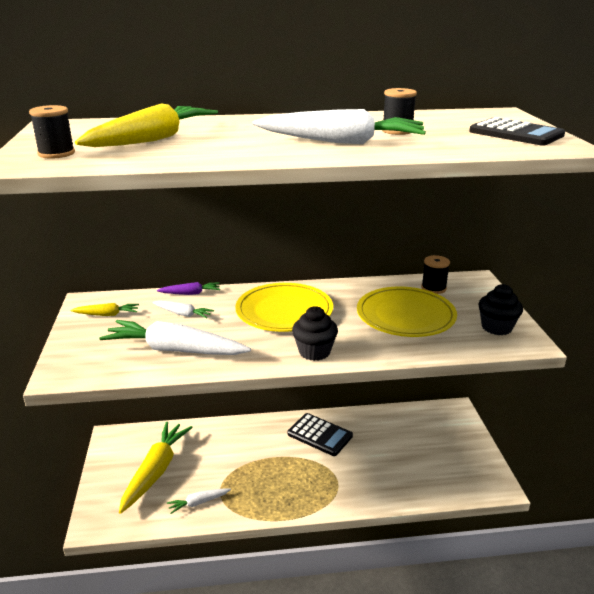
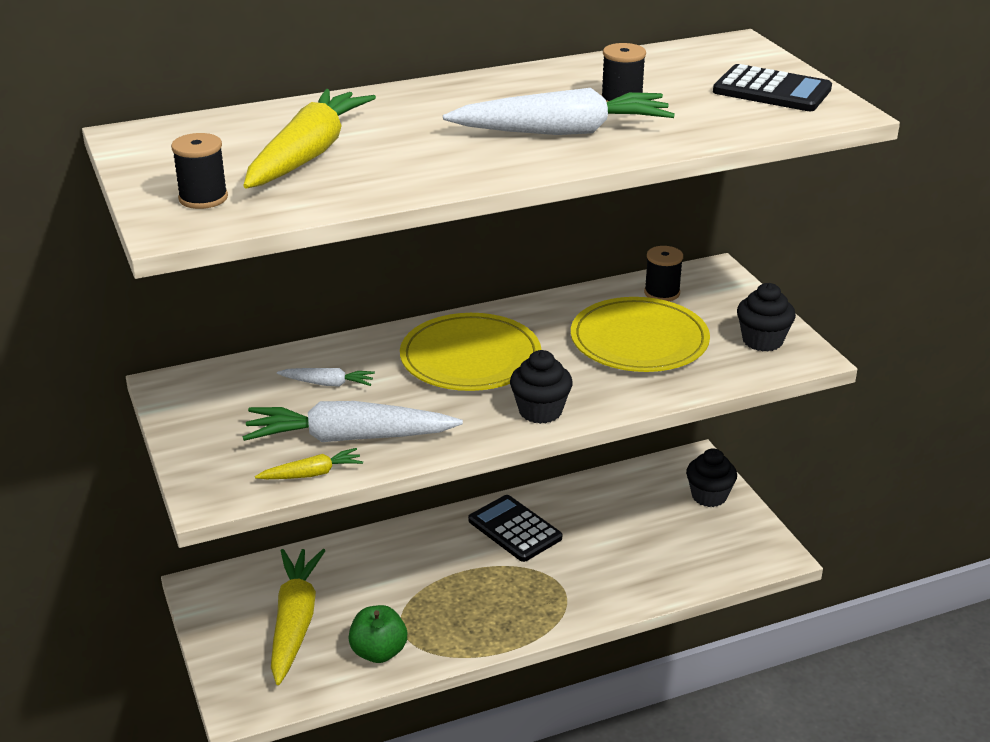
camera: 15 degrees left, 5 degrees up
(107, 314) = (215, 401): yellow carrot -> yellow carrot (312, 474)
(190, 293) = (319, 350): purple carrot -> none
(198, 503) = (379, 652): white carrot -> green apple
(320, 435) = (514, 529): black calculator -> black calculator turned 150 degrees counterclockwise
(458, 435) = (709, 496): none -> black cupcake

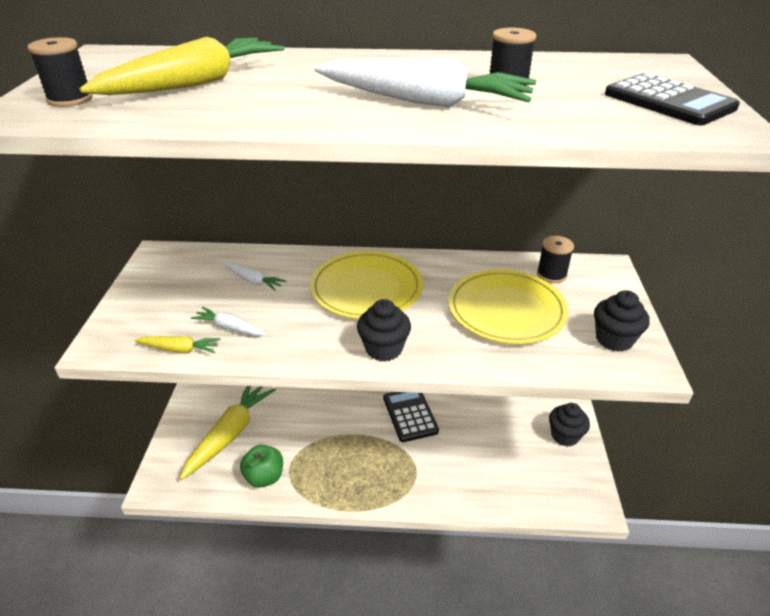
camera: 25 degrees right, 5 degrees up
(349, 438) = (230, 328): white carrot -> white carrot, size x0.48

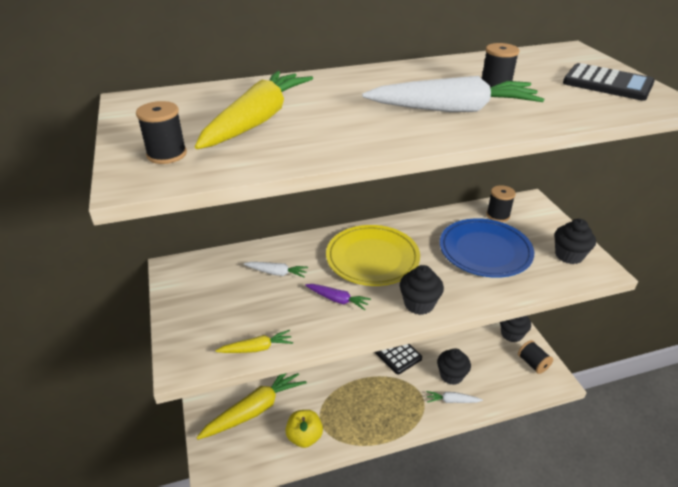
camera: 20 degrees left, 0 degrees up
(230, 328) = (286, 318): white carrot -> white carrot (452, 401)
(230, 433) = (255, 409): yellow carrot -> yellow carrot turned 45 degrees clockwise
(264, 477) = (304, 437): green apple -> yellow apple
(297, 322) = (337, 300): none -> purple carrot
(463, 461) = (451, 375): none -> black cupcake
(506, 310) = (485, 250): yellow plate -> blue plate
(574, 477) = (533, 363): none -> black spool

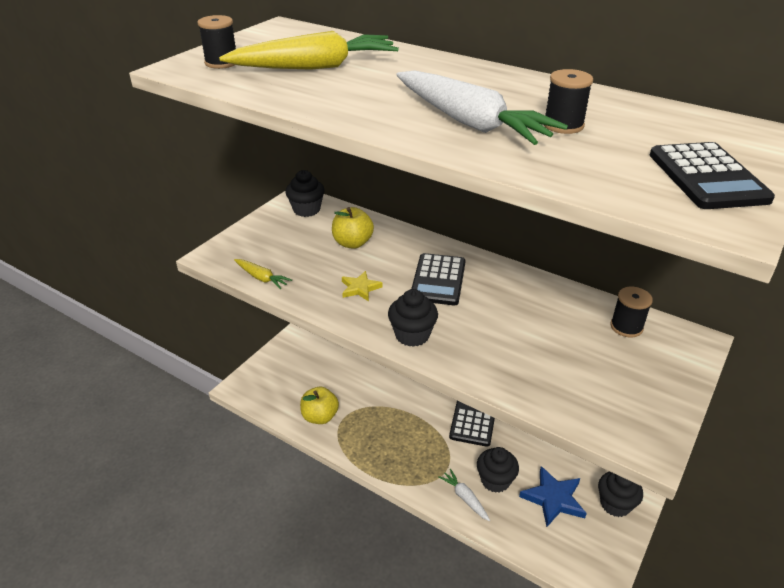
camera: 50 degrees right, 0 degrees up
(255, 409) = (315, 371): yellow carrot -> none
(276, 273) = (352, 243): white carrot -> yellow apple
(337, 300) = (360, 288): purple carrot -> yellow star
(372, 258) = (438, 280): yellow plate -> black calculator
(485, 250) = (550, 343): blue plate -> none
(487, 358) = (553, 499): none -> blue star
(533, 363) = (596, 545): black spool -> none
(569, 255) = (636, 409): black cupcake -> black cupcake (306, 210)

